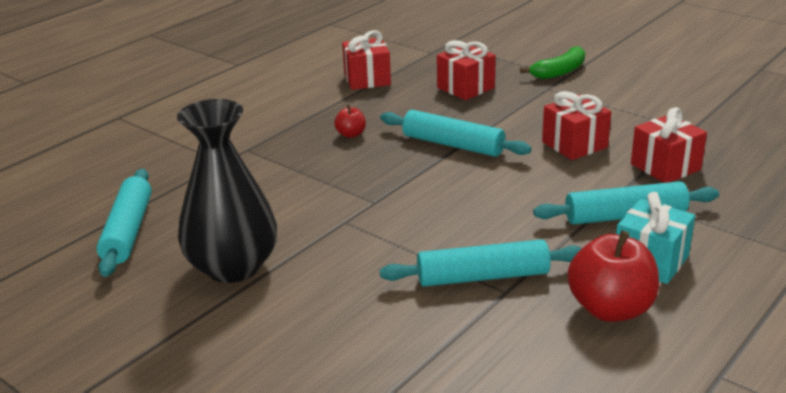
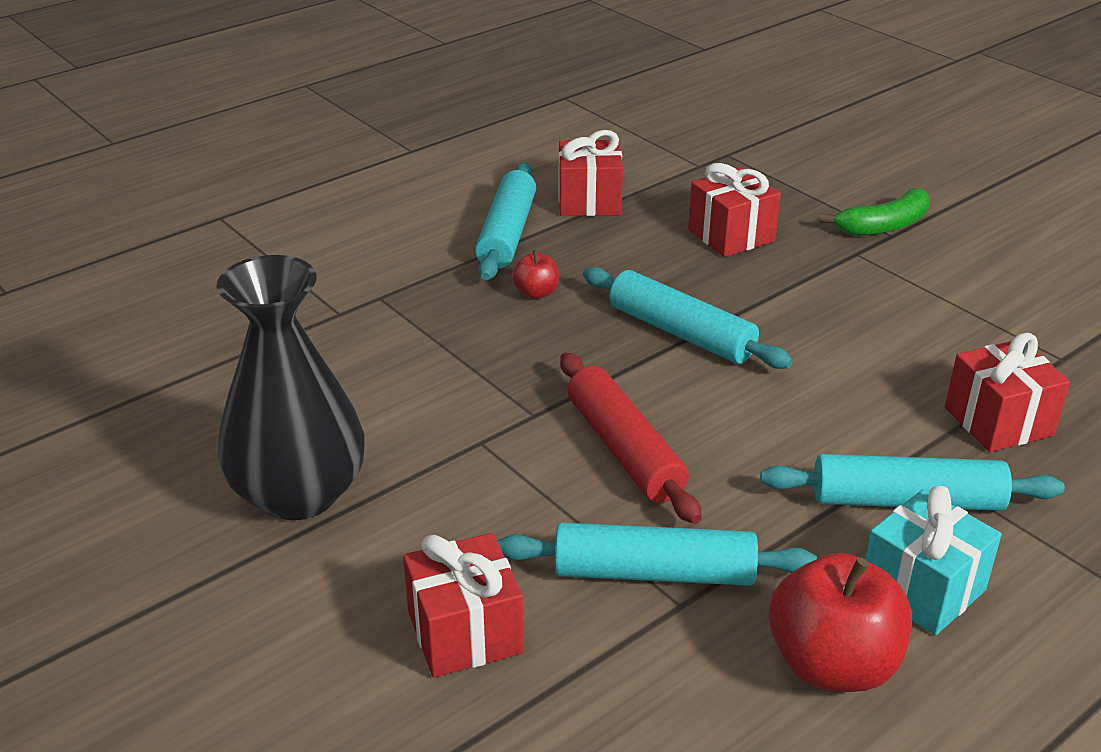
camera: 10 degrees right, 5 degrees up
(128, 231) = (174, 409): turquoise rolling pin -> turquoise rolling pin (507, 234)
(440, 213) = (624, 449): none -> red rolling pin
(574, 145) = (867, 360): red gift -> red gift (465, 632)

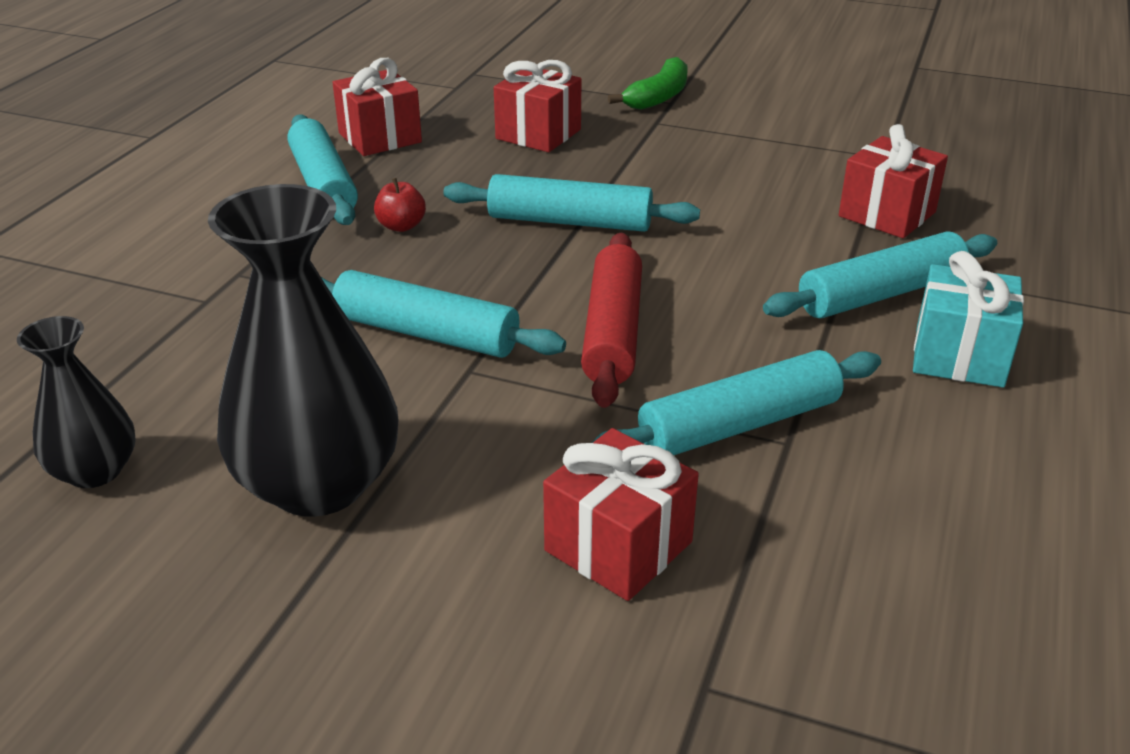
camera: 30 degrees left, 0 degrees up
(168, 425) = (95, 471): none -> black vase
(475, 398) = (426, 333): none -> turquoise rolling pin
(624, 449) = (612, 332): red rolling pin -> red rolling pin turned 60 degrees clockwise
(832, 665) = (954, 441): red apple -> none

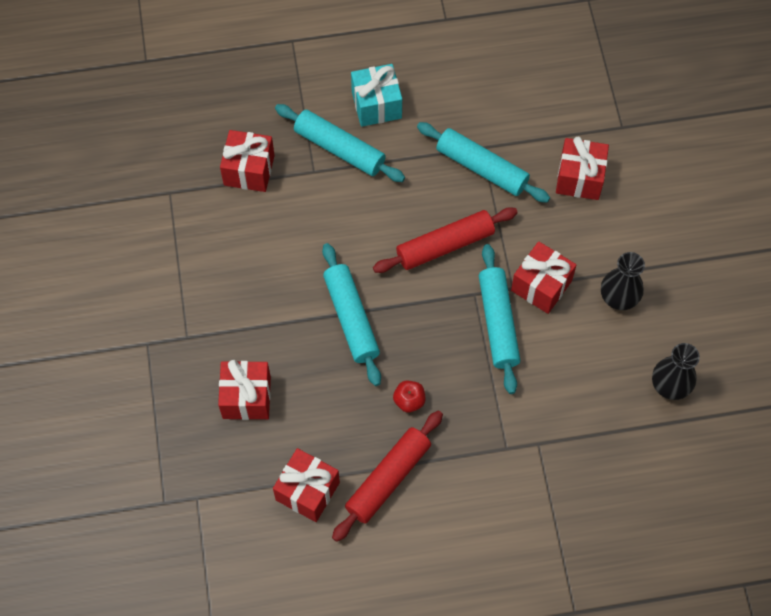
camera: 120 degrees left, 30 degrees up
(319, 484) = (619, 296): black vase -> black vase, size x0.55
(323, 184) = (388, 479): turquoise rolling pin -> red rolling pin
(440, 401) = (541, 285): none -> red gift
(658, 97) = (142, 355): green banana -> none

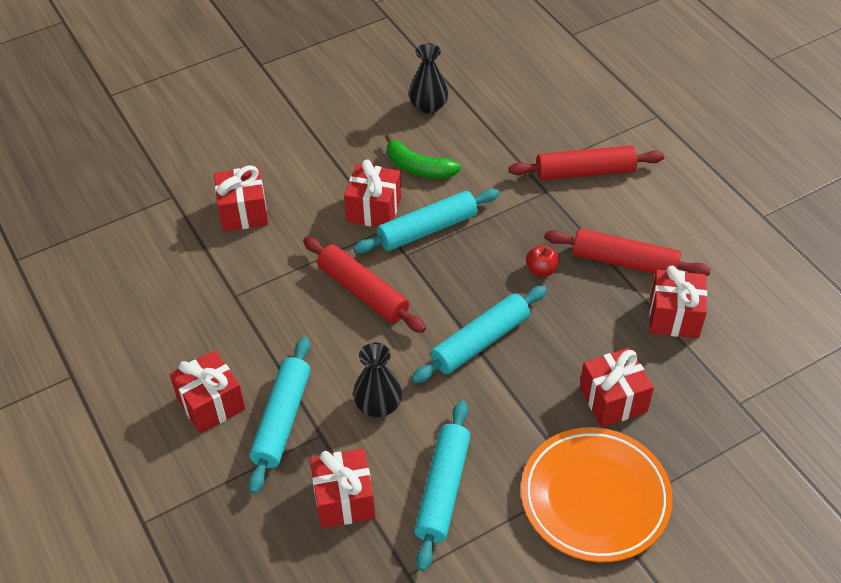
camera: 110 degrees left, 15 degrees down
(166, 342) = (595, 498): none -> orange plate
(376, 105) = (211, 404): turquoise gift -> red gift
(482, 168) = (260, 288): turquoise rolling pin -> turquoise rolling pin (443, 490)
(518, 497) = (585, 172): none -> red rolling pin
(582, 343) = (419, 168): none -> green banana
(619, 296) = (360, 156): black vase -> black vase (378, 405)

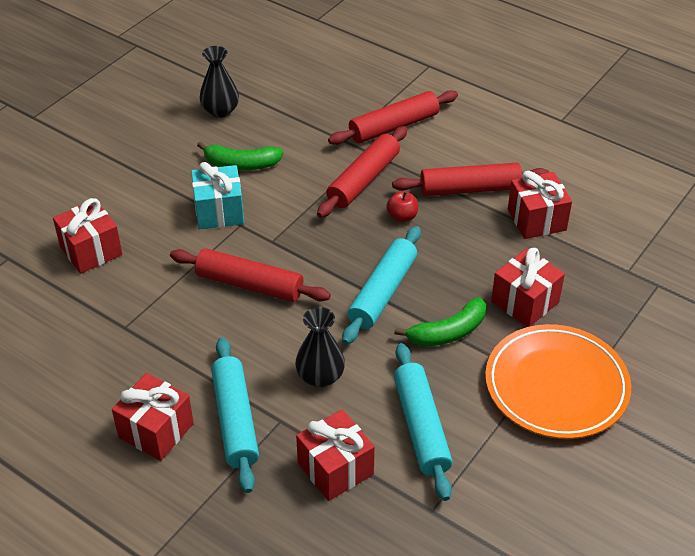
camera: 25 degrees left, 5 degrees down
(374, 209) = (219, 211): red gift -> turquoise gift
(427, 229) = (279, 214): turquoise rolling pin -> none
(520, 404) = (448, 332): none -> green banana
(525, 219) = (363, 180): none -> red rolling pin

